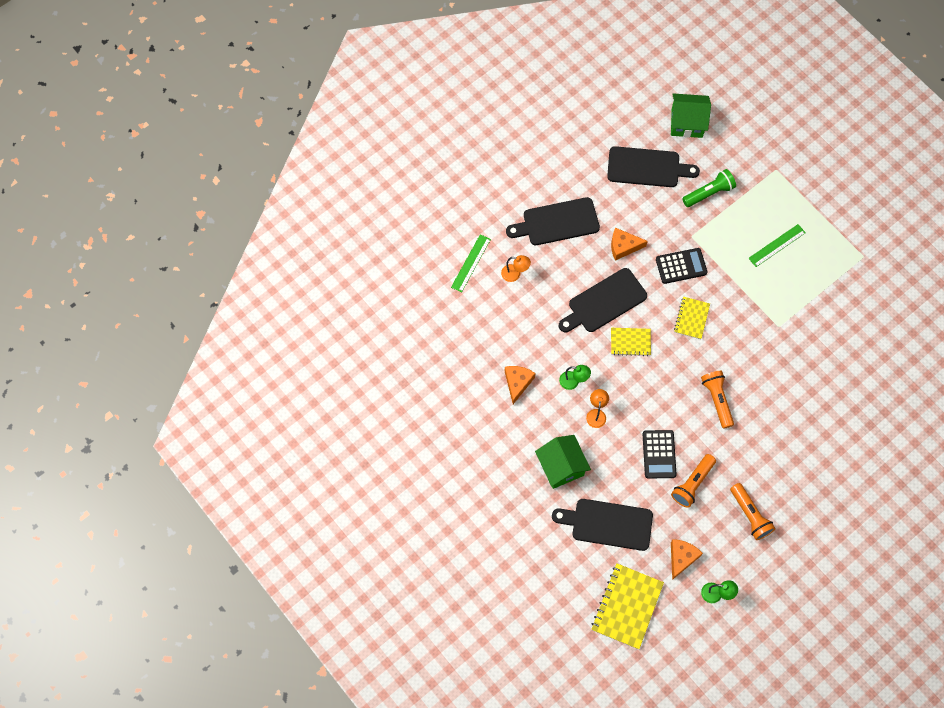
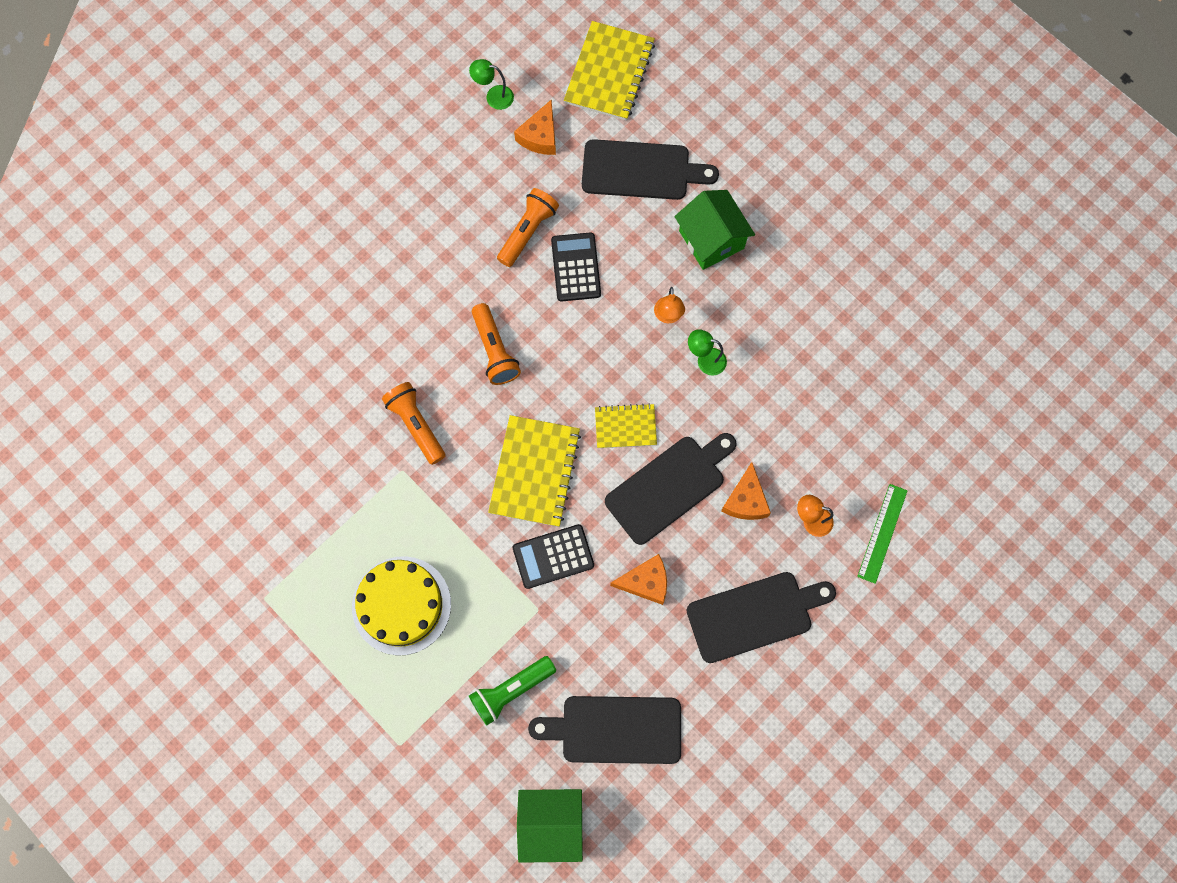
camera: 175 degrees right, 5 degrees up
(517, 383) = (786, 351): orange cheese -> orange cheese (745, 500)
(691, 318) = (534, 472): yellow notebook -> yellow notebook, size x1.70
(750, 515) = (448, 197): orange flashlight -> orange flashlight (416, 425)
(777, 245) = (401, 605): green ruler -> yellow cake

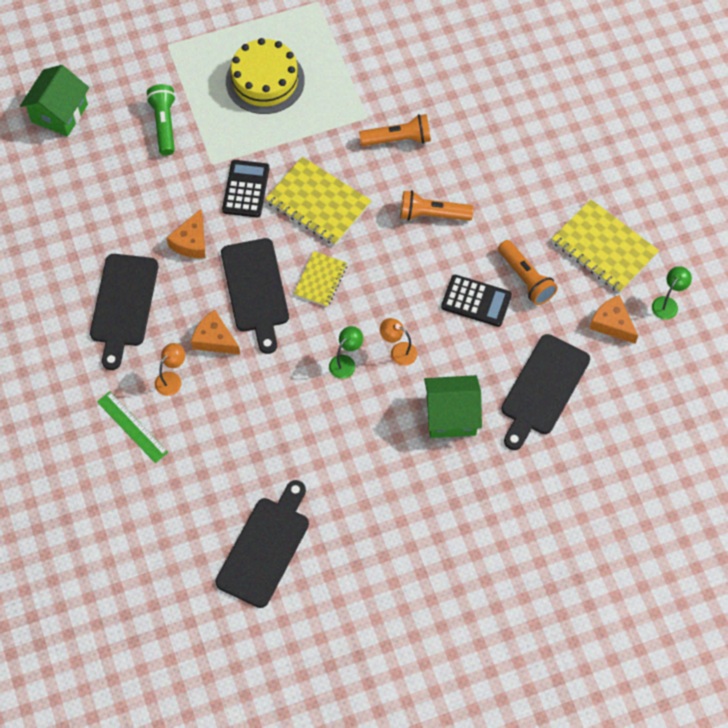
camera: 115 degrees right, 10 degrees down
(609, 73) = (652, 404): yellow notebook -> yellow notebook (604, 248)
(615, 729) = (98, 177): black cutting board -> black cutting board (265, 547)

